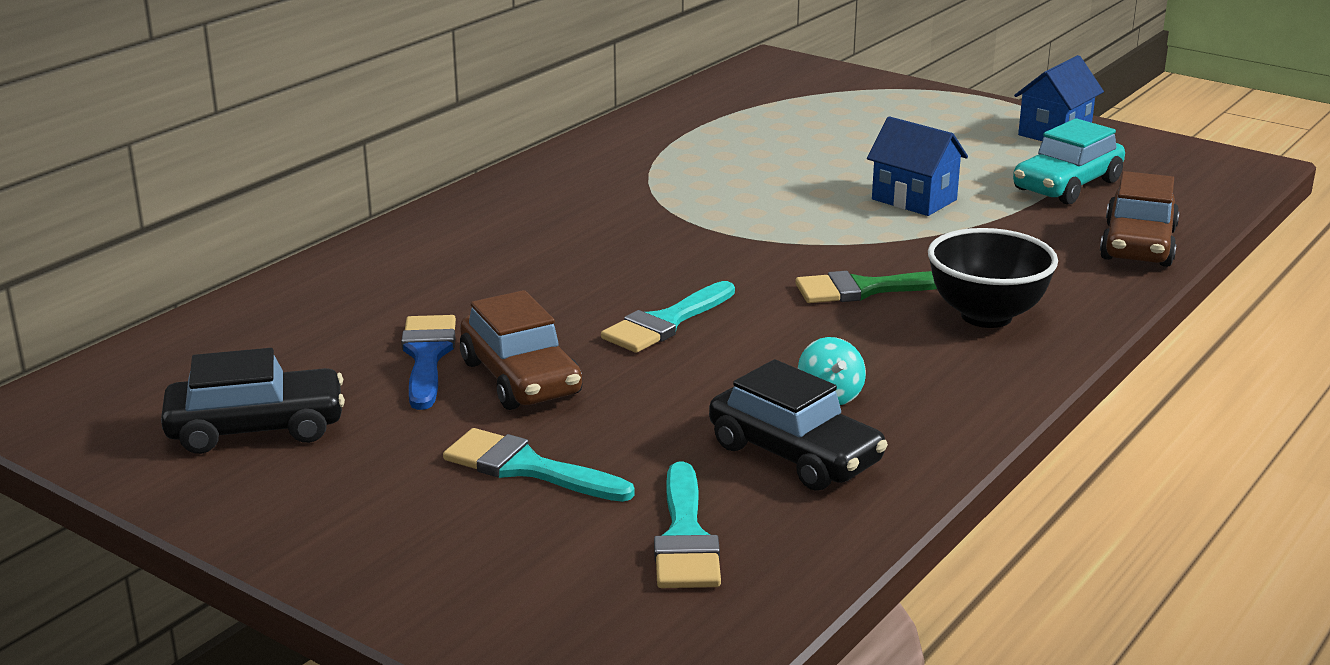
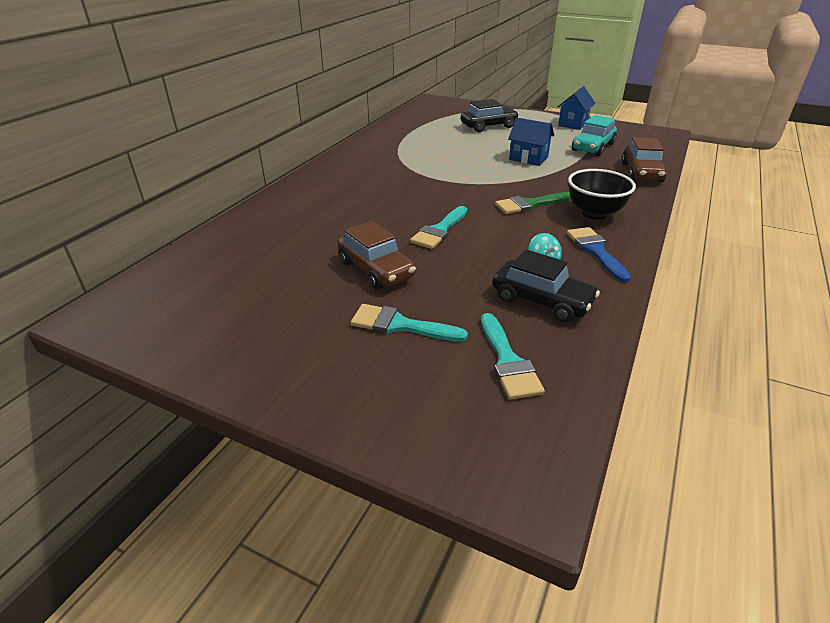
camera: 10 degrees left, 10 degrees up
(256, 428) = (234, 316): black car -> black car (488, 126)
(427, 356) = (320, 261): blue brush -> blue brush (595, 251)

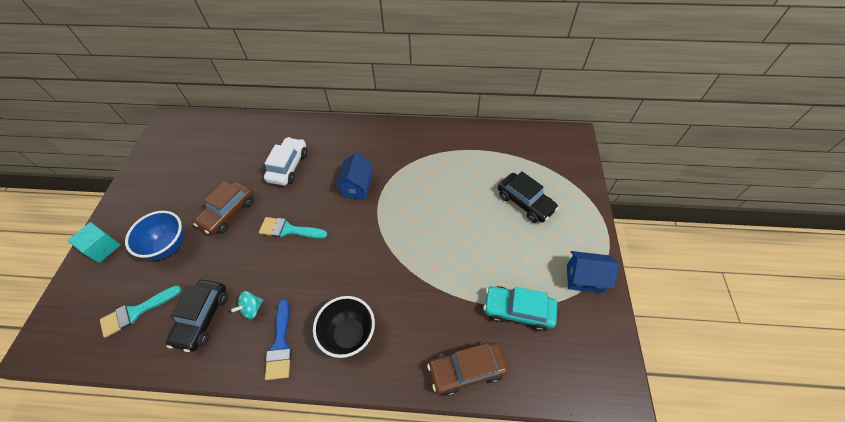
camera: 70 degrees right, 20 degrees up
(334, 220) = (288, 166): none -> white car
(351, 402) = (103, 248): none -> turquoise cube
(400, 325) = (169, 246): turquoise brush -> blue bowl
(528, 158) = (455, 256): blue house -> blue house (357, 187)
(530, 204) = (351, 279): green brush -> none
(595, 251) = (280, 344): blue brush -> blue brush turned 120 degrees clockwise

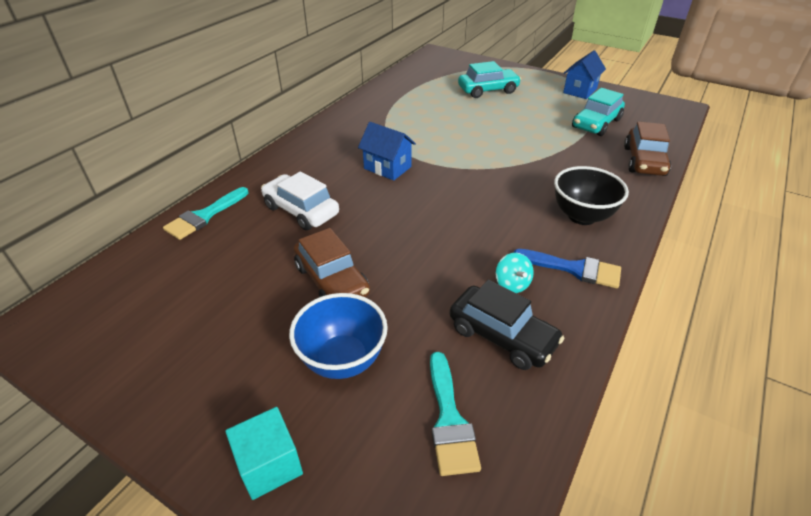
camera: 65 degrees left, 15 degrees down
(289, 230) = (409, 231): turquoise brush -> turquoise brush (204, 216)
(525, 202) = (488, 90): black car -> turquoise car

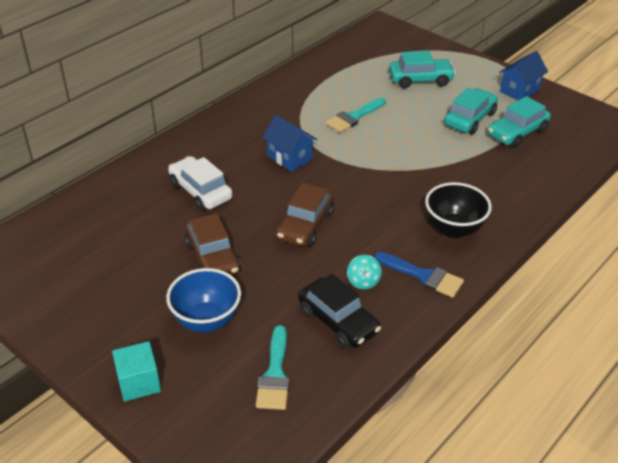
camera: 10 degrees right, 0 degrees up
(204, 216) = (116, 186): turquoise brush -> turquoise brush (354, 117)
(547, 117) = (470, 119): none -> turquoise car
(644, 161) = (544, 181): brown car -> brown car (305, 225)

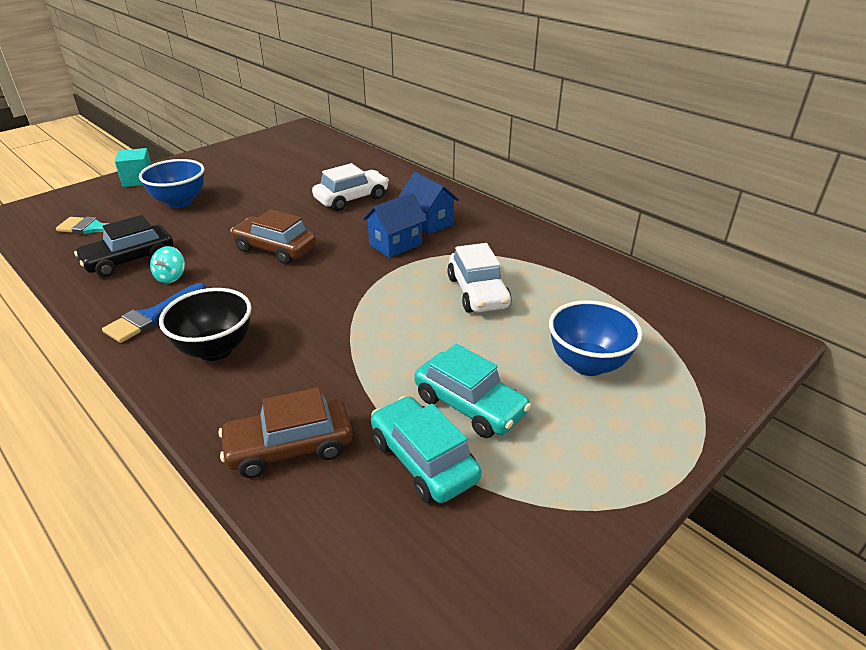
camera: 95 degrees right, 5 degrees down
(213, 258) = (254, 204): brown car -> brown car (289, 447)
(354, 117) = (478, 292): turquoise brush -> white car
(363, 281) = (171, 277): turquoise spinning top -> turquoise spinning top turned 75 degrees counterclockwise
(420, 80) = (587, 364): turquoise car -> blue bowl
(519, 90) = (571, 496): blue house -> blue house (428, 222)

